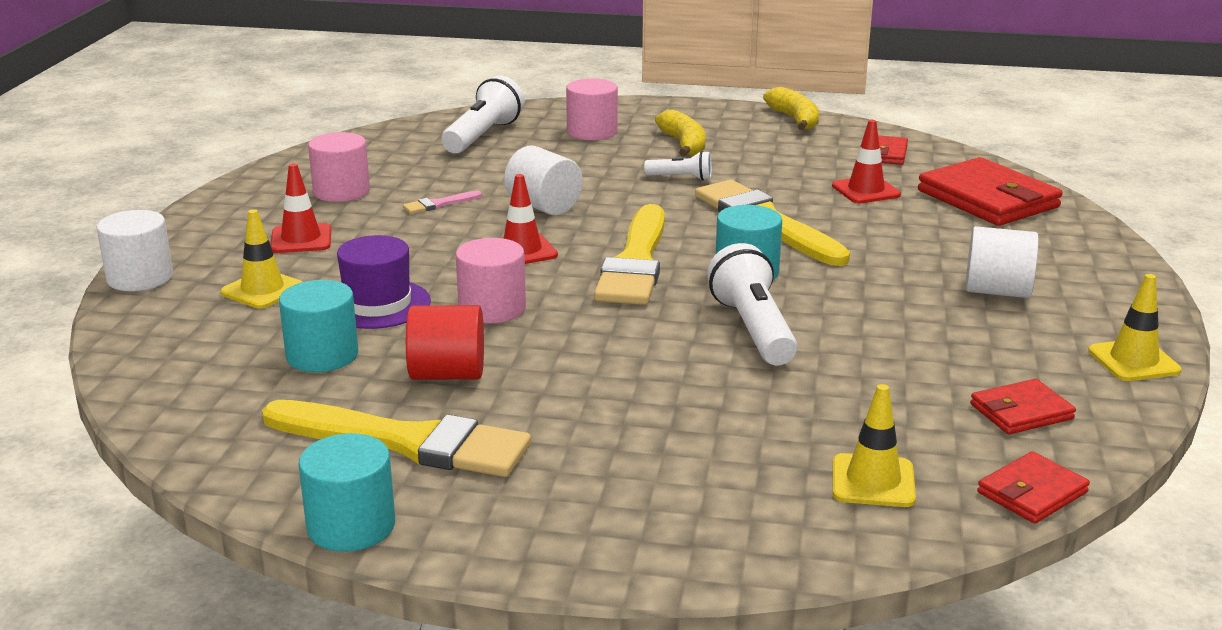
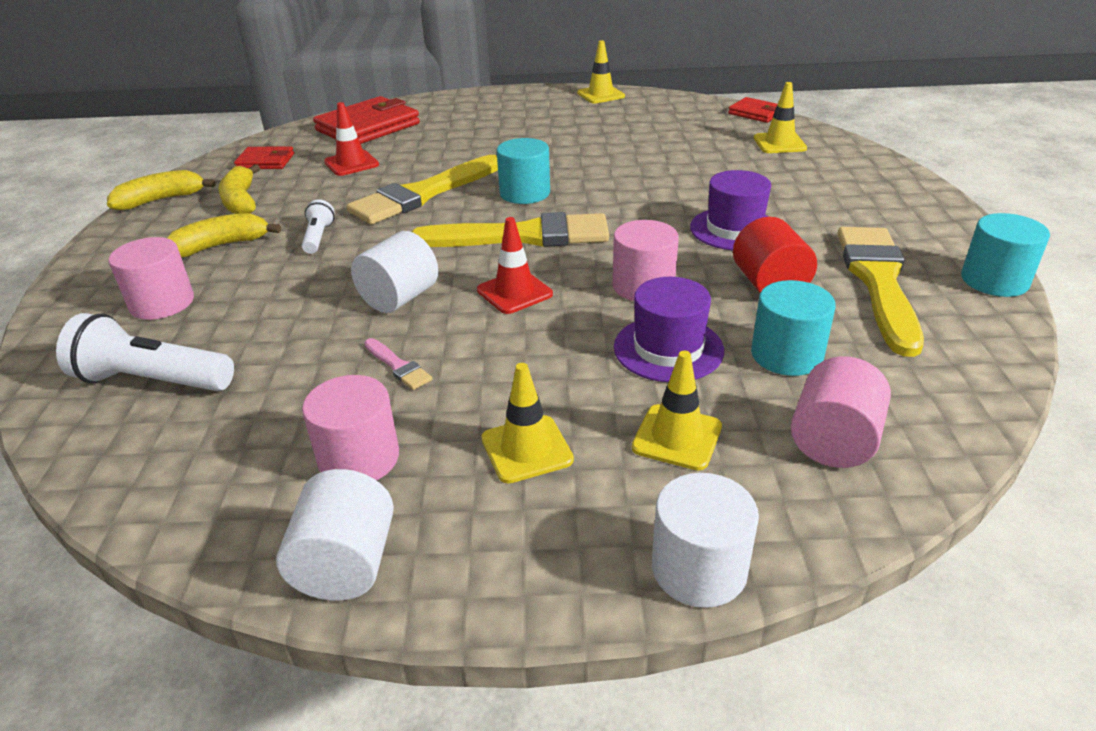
camera: 100 degrees left, 10 degrees up
(197, 348) = (833, 442): none -> pink cylinder
(301, 239) = (527, 449): red traffic cone -> yellow traffic cone
(588, 380) = (734, 229): none -> purple hat
(753, 329) = (619, 184): white flashlight -> none
(779, 148) = (241, 201): none -> yellow banana
(997, 291) = (525, 122): white cylinder -> white cylinder (346, 564)
(1021, 412) = (676, 116): red wallet -> none

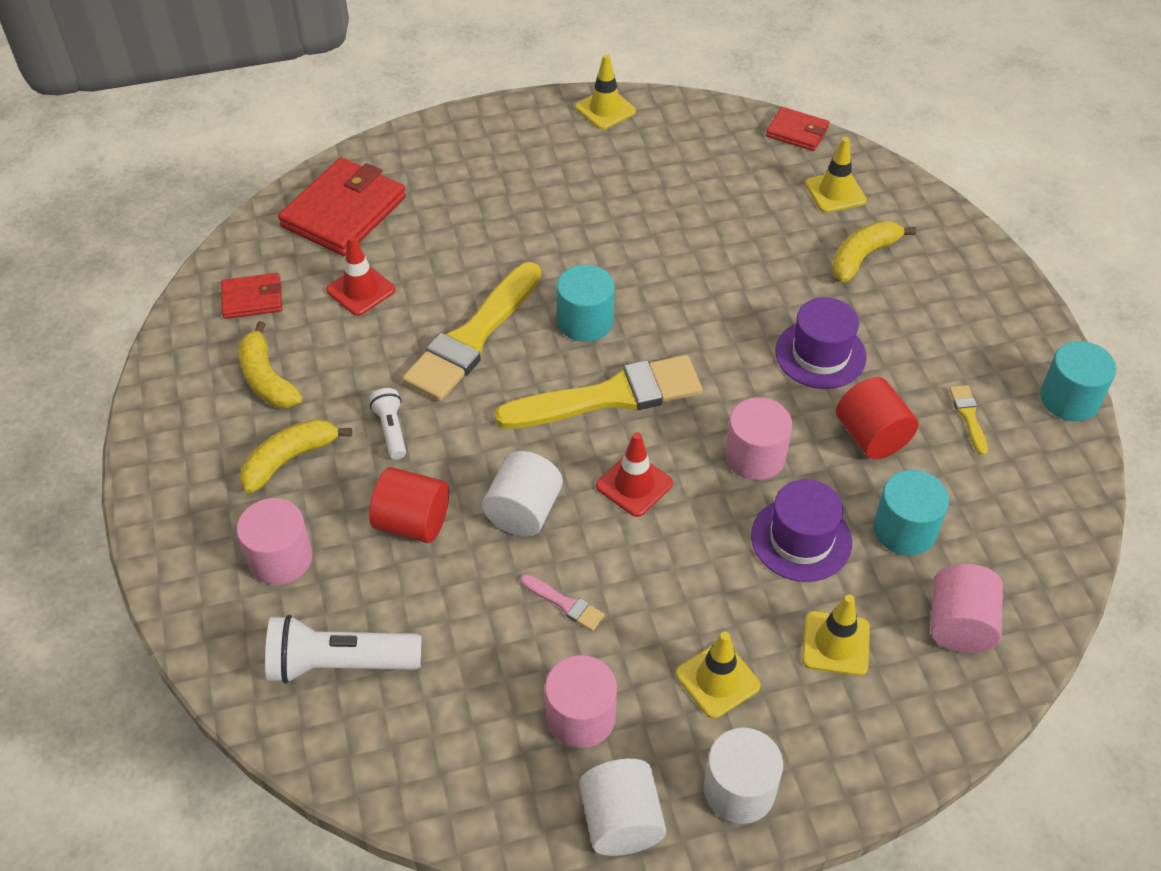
camera: 15 degrees left, 15 degrees up
(161, 200) = (168, 389): yellow banana -> yellow banana (862, 257)
(294, 294) = (412, 522): none -> red cylinder
(699, 569) = (884, 770): white cylinder -> white cylinder (739, 790)
(878, 282) = (968, 416): yellow brush -> yellow brush, size x0.41

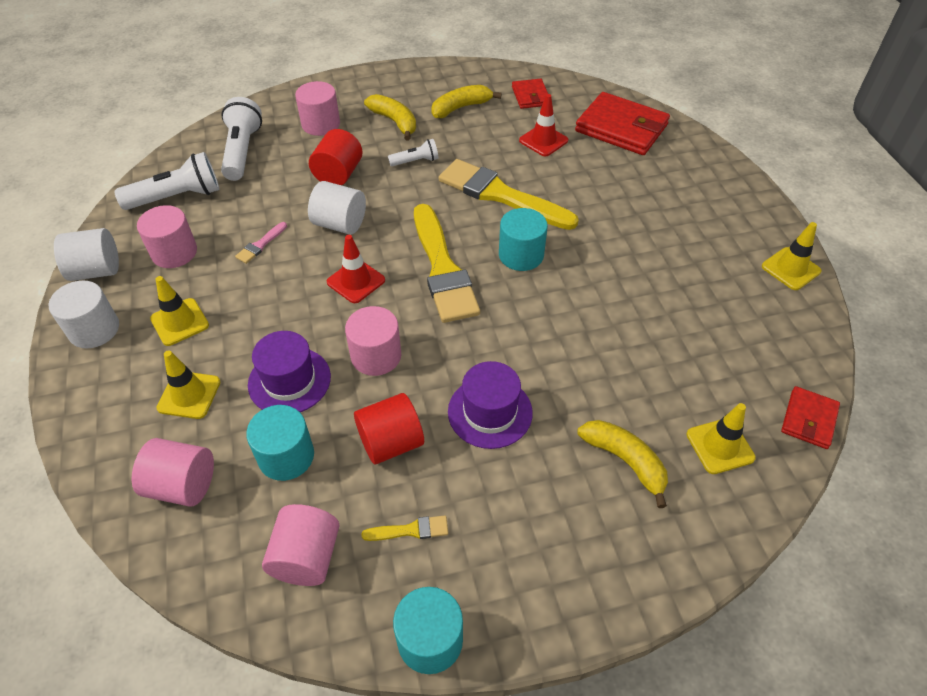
camera: 90 degrees right, 0 degrees up
(452, 741) = (177, 197): none -> white flashlight
(1016, 498) = (306, 557): none -> pink cylinder

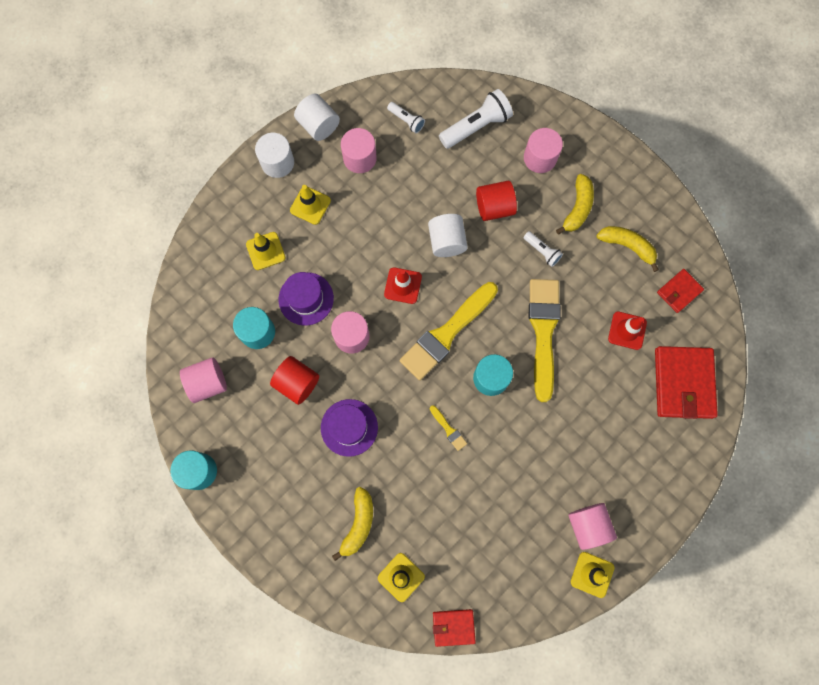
camera: 60 degrees right, 25 degrees up
(177, 197) = (406, 120): white flashlight -> white flashlight, size x0.54
(182, 485) = (212, 291): pink cylinder -> pink cylinder (588, 525)
(260, 245) = (397, 205): pink brush -> none
(410, 530) = (250, 426): yellow brush -> yellow brush (448, 429)

